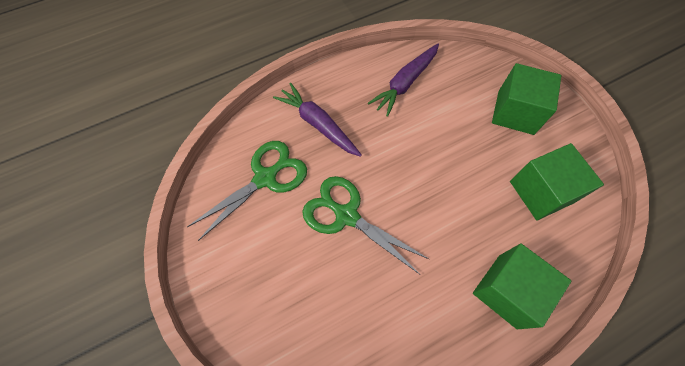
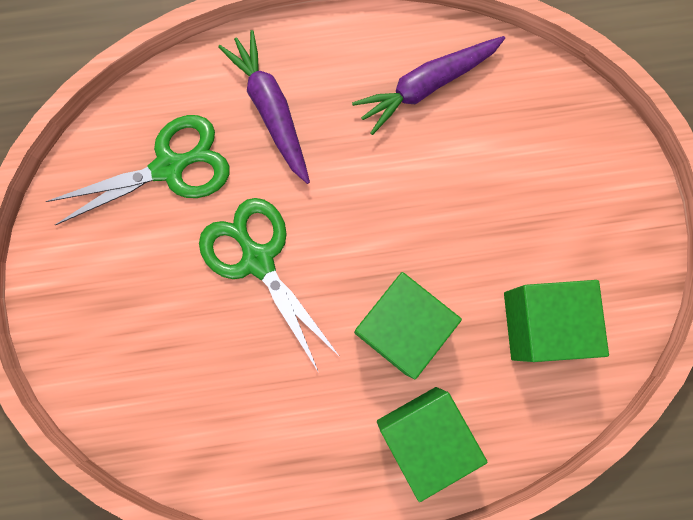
camera: 20 degrees right, 15 degrees up
(515, 112) = (569, 191): green cube -> green cube (401, 327)

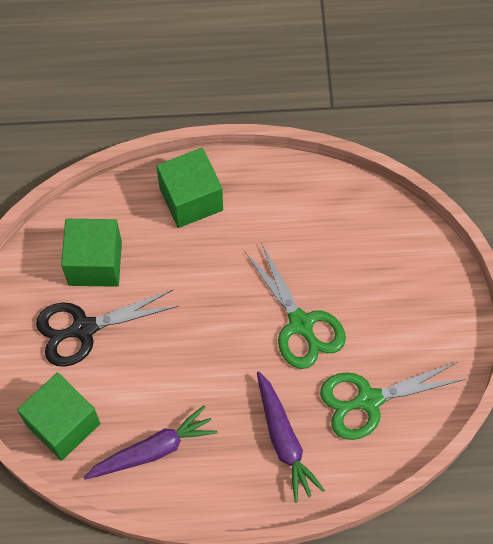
camera: 175 degrees left, 15 degrees down
(401, 327) = (197, 268): green cube -> green cube (63, 424)
(537, 229) = (84, 329): none -> black scissors

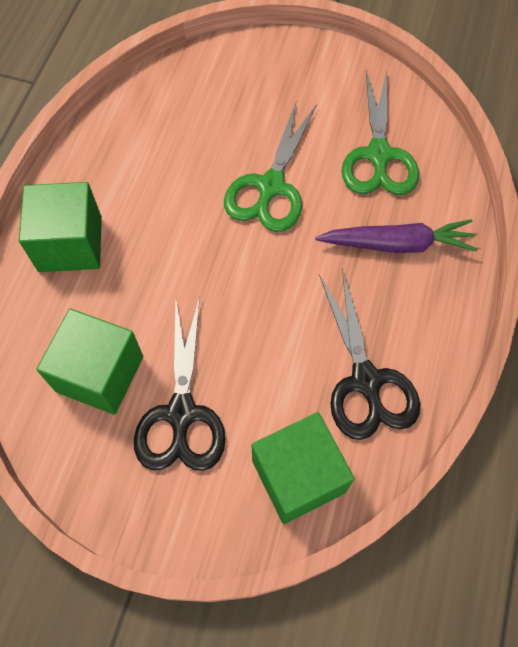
camera: 70 degrees left, 0 degrees up
(153, 450) = (366, 380): purple carrot -> black scissors
(300, 324) = (271, 186): green scissors -> green scissors turned 120 degrees clockwise

